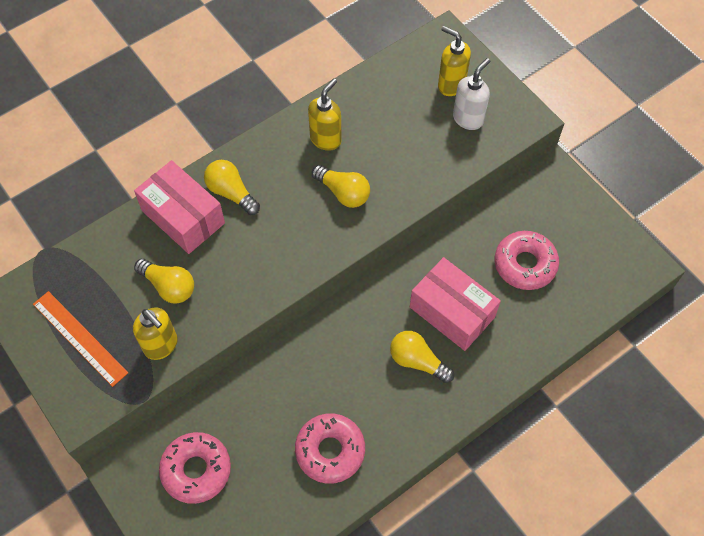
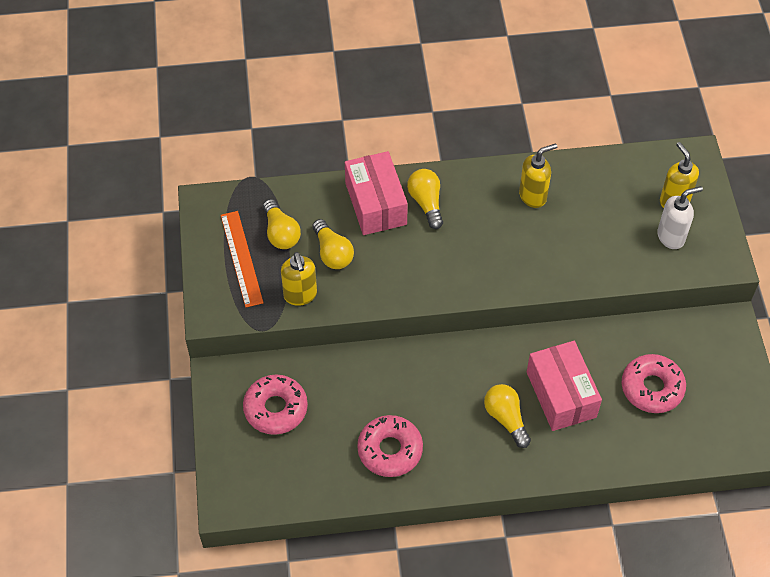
camera: 30 degrees right, 5 degrees down
(343, 193) = (520, 247): yellow light bulb -> yellow light bulb (281, 233)

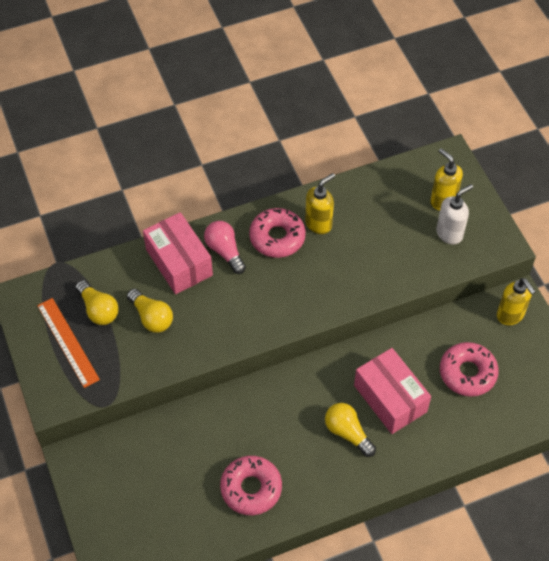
camera: 15 degrees left, 0 degrees up
(275, 408) = (135, 475): pink donut -> pink donut (277, 237)
(300, 295) = (132, 364): yellow soap dispenser -> yellow soap dispenser (510, 315)
(426, 203) = (225, 251): yellow light bulb -> pink light bulb

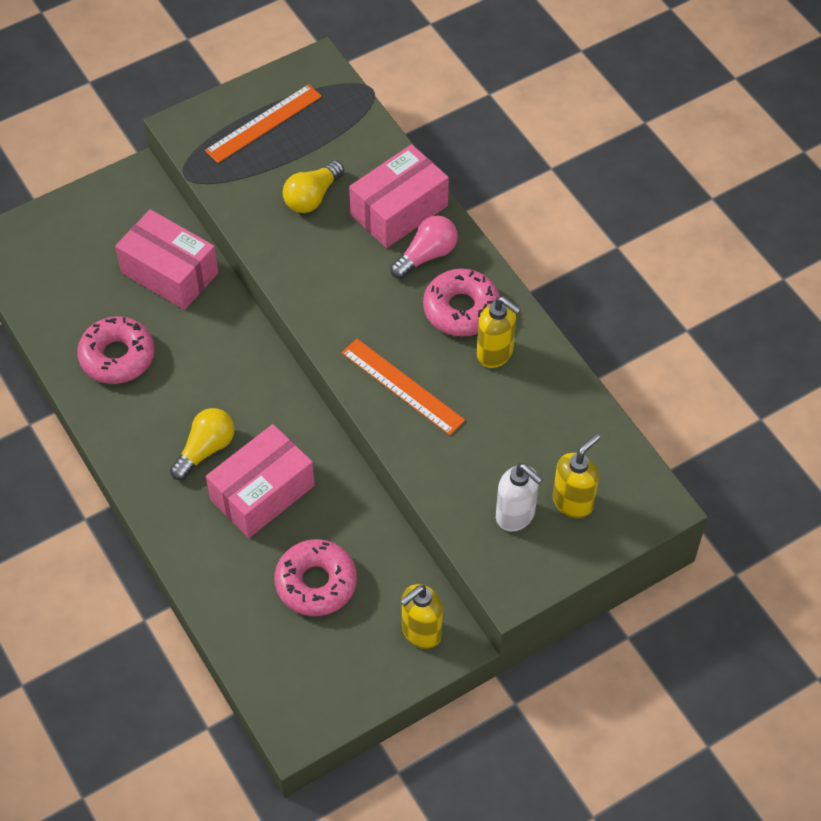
camera: 80 degrees right, 0 degrees up
(98, 310) = (313, 143): yellow light bulb -> none
(177, 442) = (169, 273): none -> pink box
(336, 283) = (402, 386): none -> orange ruler

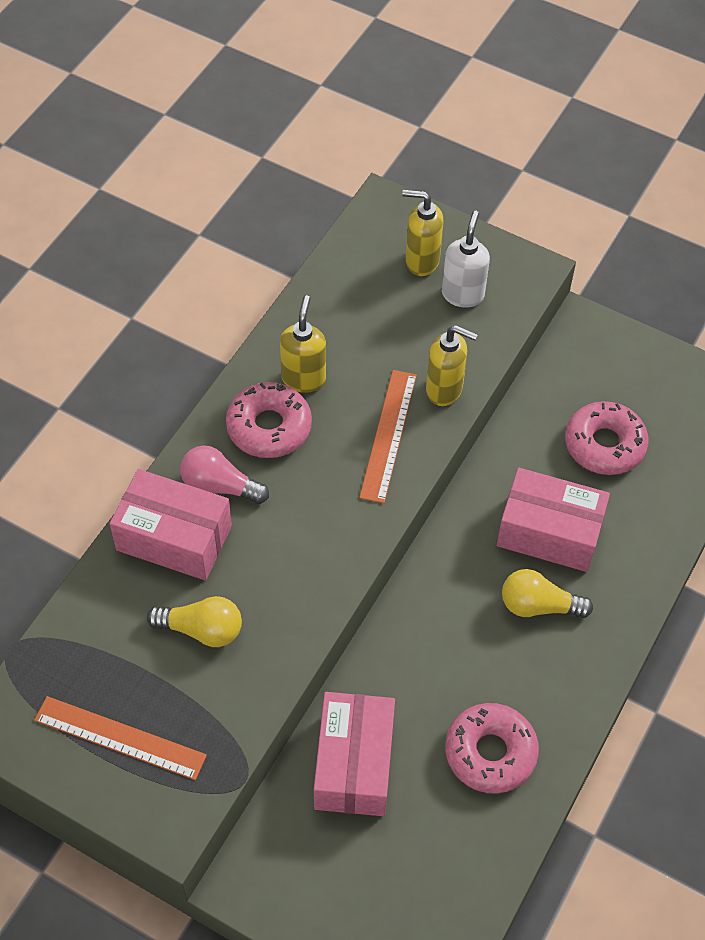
camera: 120 degrees left, 0 degrees up
(421, 632) = (591, 349): yellow soap dispenser -> yellow soap dispenser (445, 390)

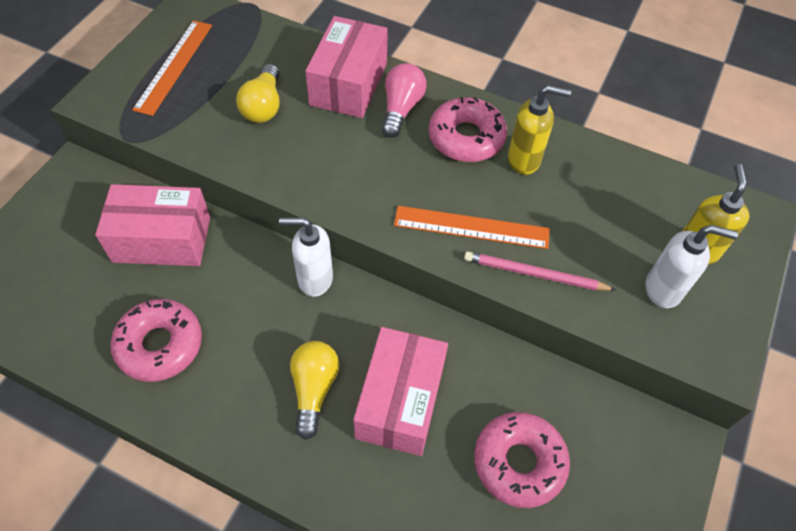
camera: 85 degrees right, 0 degrees up
(413, 604) = (314, 279): none -> white soap dispenser
(445, 390) = (534, 274): yellow soap dispenser -> pink pencil

